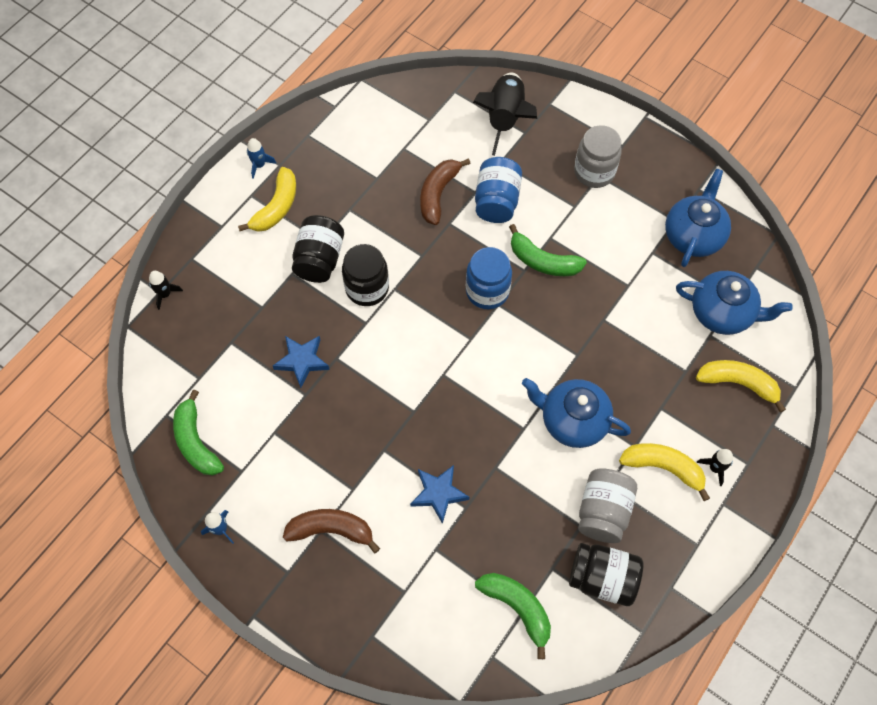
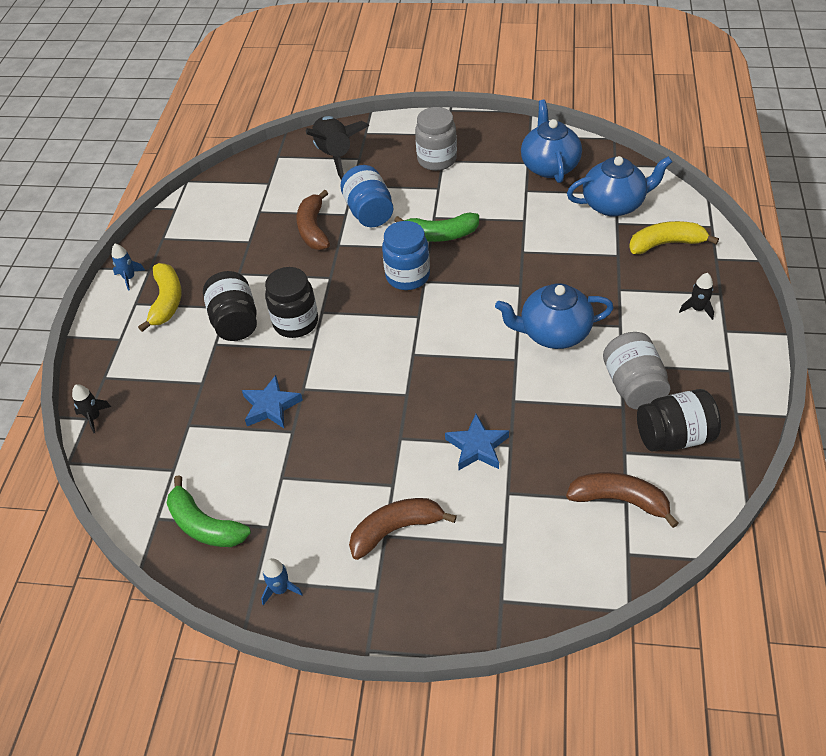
camera: 25 degrees left, 15 degrees down
(517, 608) = (619, 500): green banana -> brown banana
(663, 468) = (656, 329): yellow banana -> none

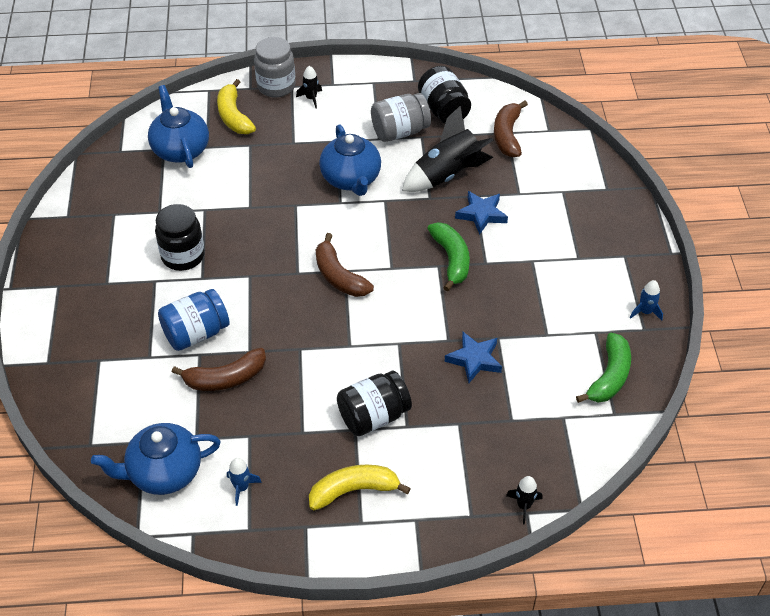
camera: 105 degrees left, 0 degrees up
(129, 278) = (321, 543): blue rocket -> blue rocket (241, 487)
(296, 322) = (367, 363): black jar -> black jar (183, 256)
(335, 156) = (93, 384): black rocket -> black rocket (447, 175)
(396, 530) = (571, 252): brown banana -> brown banana (339, 276)
(407, 276) = (292, 286): blue jar -> none
(437, 160) = (105, 288): grey jar -> grey jar (276, 86)
(440, 235) = (230, 269): green banana -> green banana (451, 259)
(549, 166) = (120, 197): blue teapot -> blue teapot (164, 472)

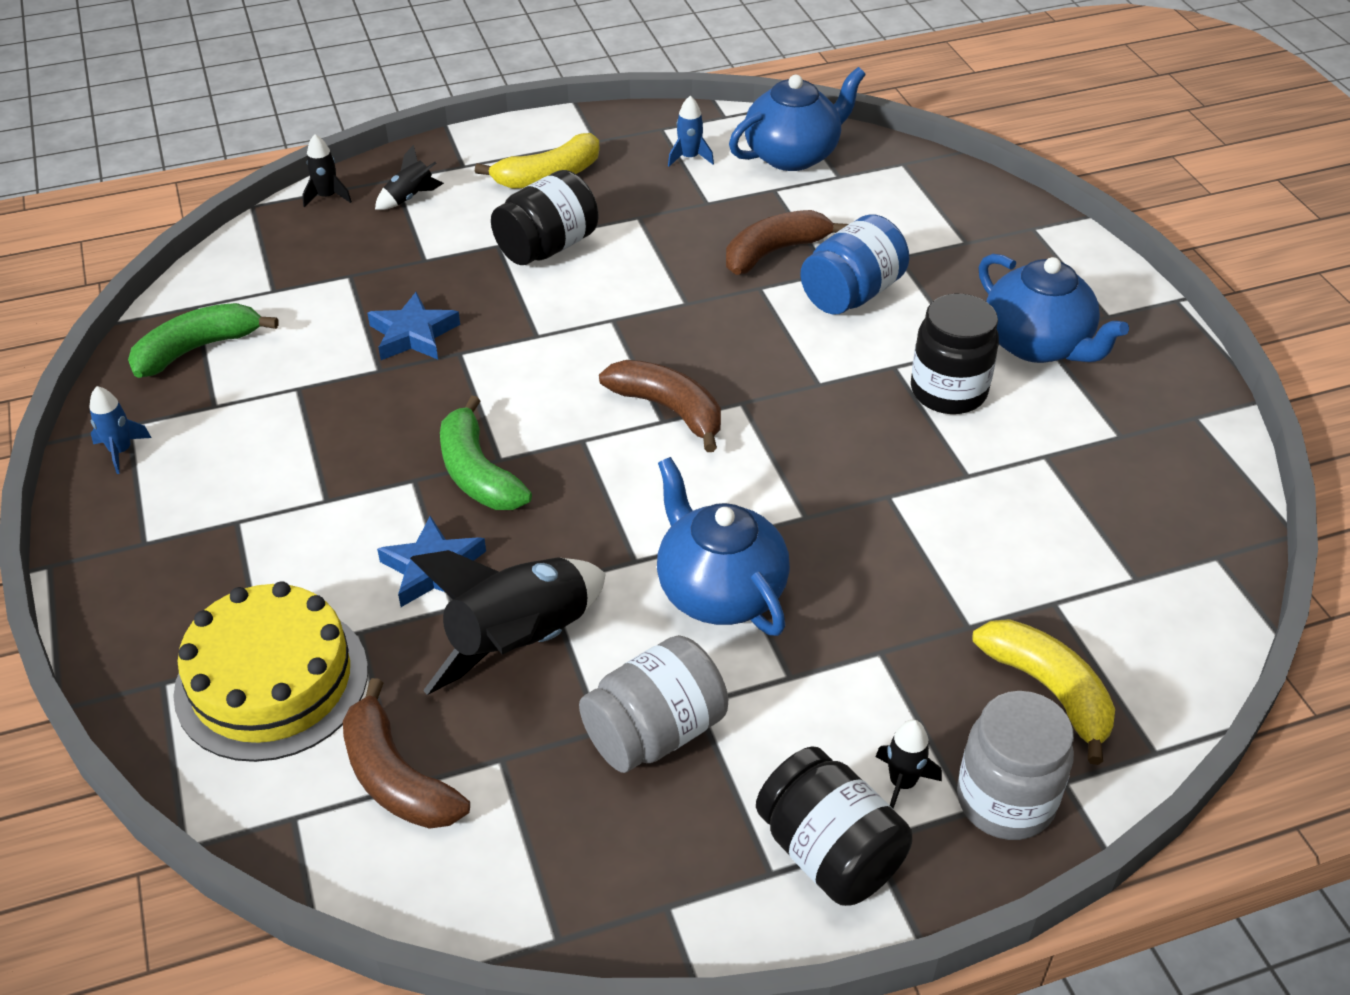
camera: 165 degrees right, 5 degrees down
(180, 149) = (1102, 585): blue teapot -> blue teapot (1037, 344)
(443, 110) = (566, 821): black jar -> black jar (829, 852)
(462, 490) = (409, 197): none -> black rocket
(507, 135) = (396, 777): brown banana -> brown banana turned 150 degrees clockwise
(558, 180) = (271, 681): none -> yellow cake
(609, 376) = (197, 349): green banana -> green banana turned 45 degrees clockwise

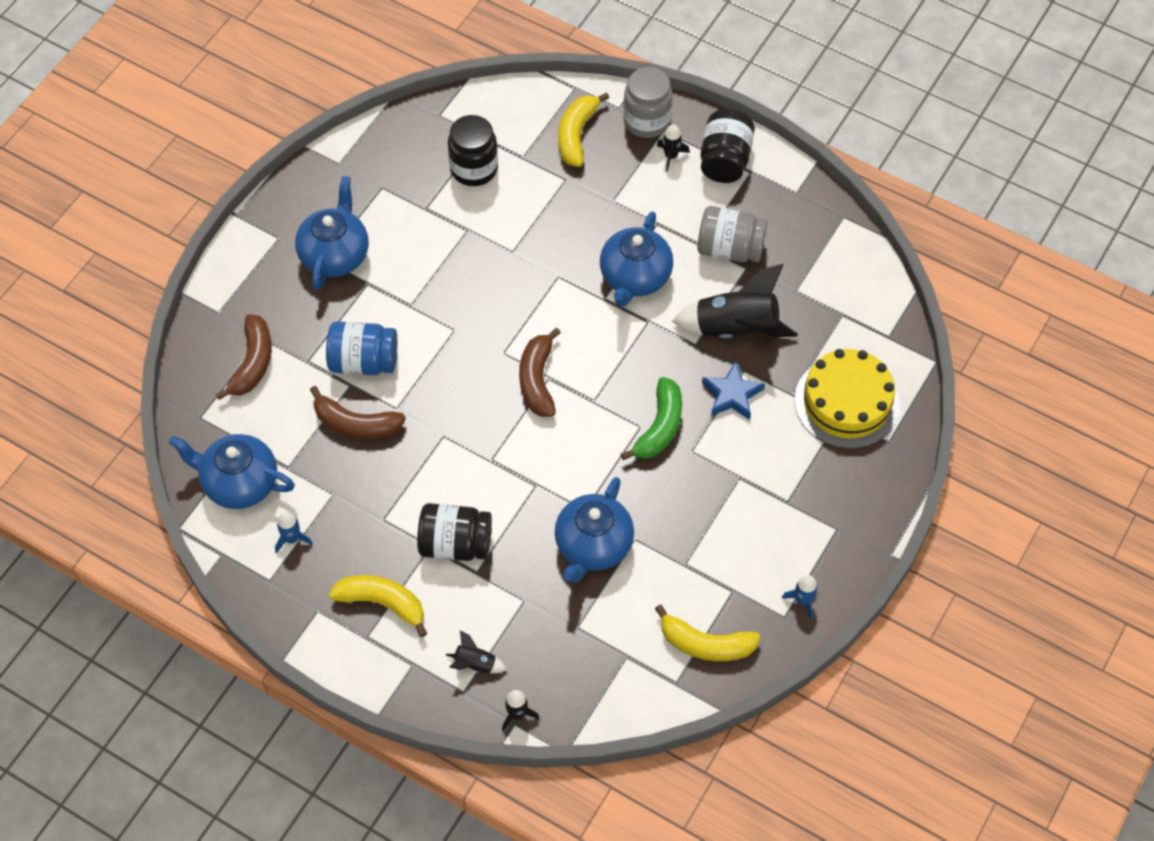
camera: 130 degrees left, 15 degrees up
(197, 349) = (705, 644): green banana -> yellow banana
(396, 777) = (839, 318): brown banana -> brown banana (252, 363)
(413, 334) = (593, 546): blue star -> blue teapot
(948, 392) = (411, 271): black jar -> black jar (474, 169)

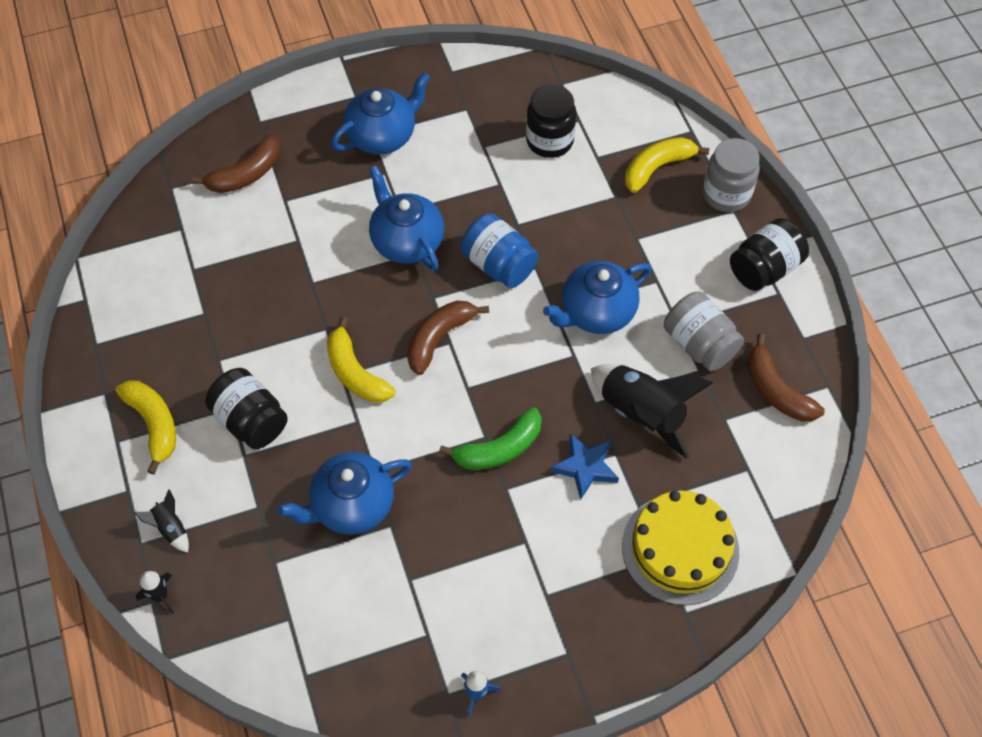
camera: 40 degrees right, 0 degrees up
(239, 483) = (148, 255): blue teapot -> blue teapot (406, 241)
(292, 539) = (142, 325): blue rocket -> none
(356, 424) = (272, 272): brown banana -> brown banana (776, 390)
(363, 361) = (324, 229): blue jar -> blue jar (499, 265)
(671, 156) = (720, 235): black rocket -> none
(705, 644) = (360, 662): yellow banana -> yellow banana (355, 372)

